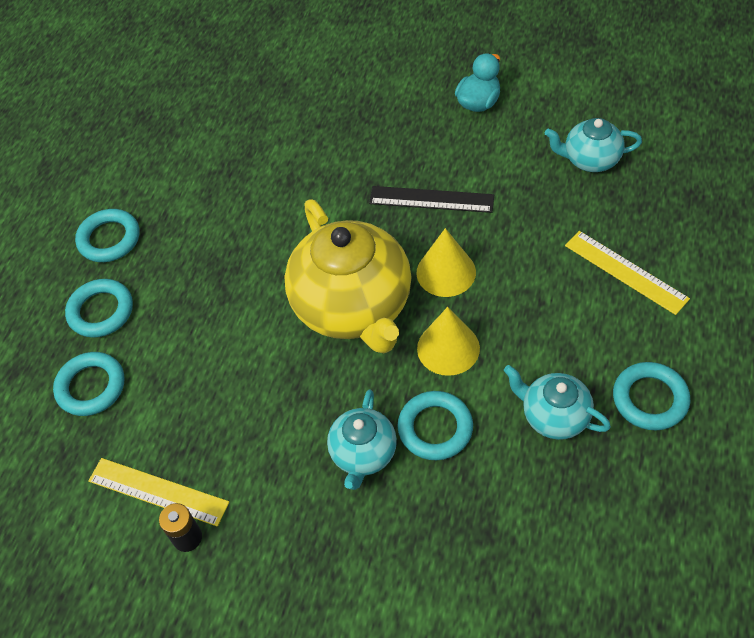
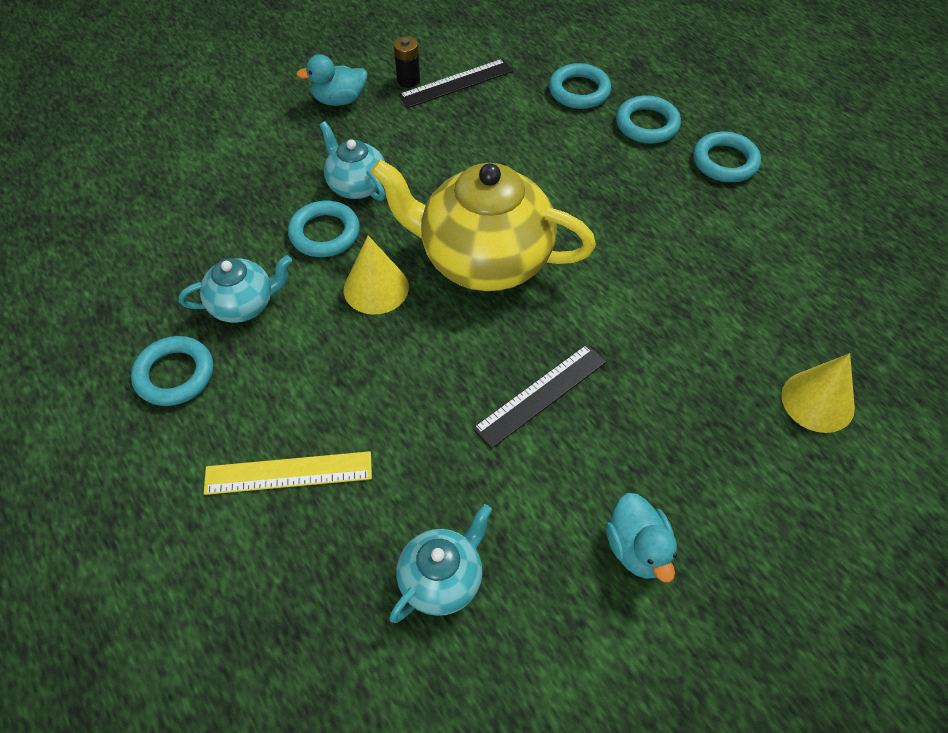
camera: 125 degrees right, 0 degrees up
(158, 492) = (456, 83): yellow ruler -> black ruler
(269, 573) = (339, 100): none -> turquoise duck
(446, 272) = (447, 342): yellow cone -> yellow cone (817, 401)

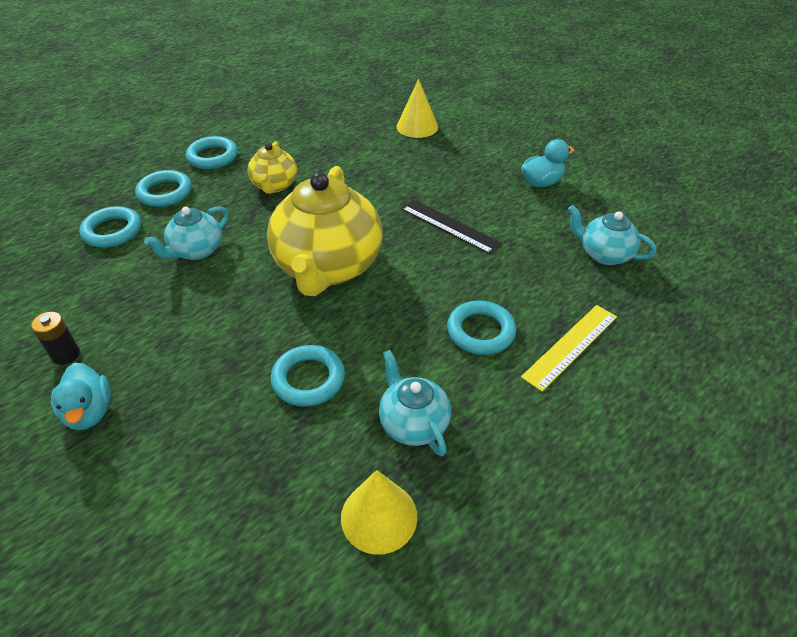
camera: 100 degrees left, 10 degrees down
(174, 374) = (512, 457): turquoise ring -> turquoise ring (480, 331)
(288, 473) = (571, 346): yellow ruler -> yellow ruler turned 60 degrees clockwise
(356, 185) = (238, 367): turquoise teapot -> turquoise teapot (196, 251)
(376, 288) = (372, 328): yellow cone -> yellow cone (379, 516)
(456, 83) = (81, 314): black ruler -> none
(654, 219) = (275, 185): none -> yellow teapot

